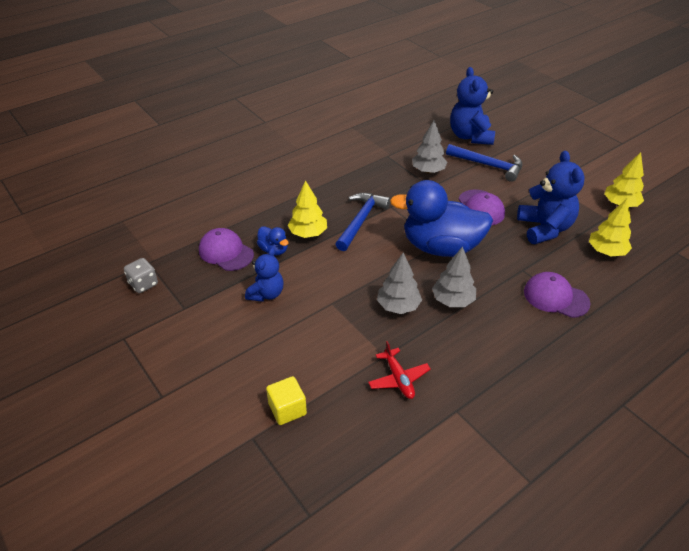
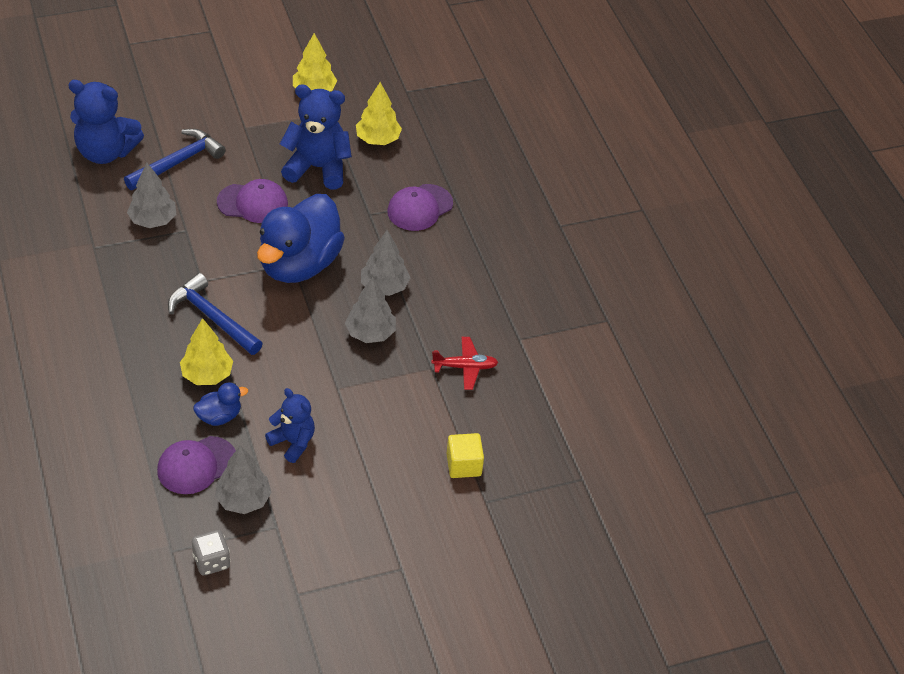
camera: 75 degrees left, 5 degrees up
(203, 284) = (243, 500): none -> grey tree

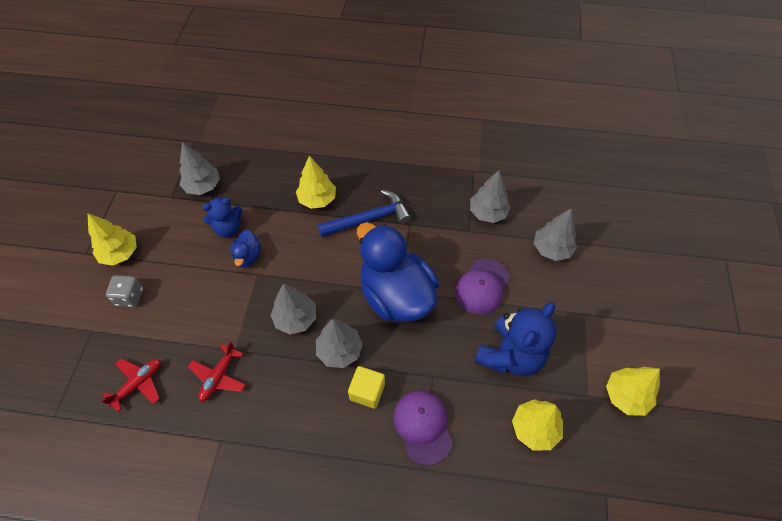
camera: 120 degrees right, 10 degrees up
(106, 152) = (578, 205): blue teddy bear -> none
(178, 162) = (551, 249): blue hammer -> grey tree
(196, 465) = (246, 171): purple cap -> none
(211, 561) = (172, 157): grey dice -> grey dice (130, 297)
(219, 416) = (277, 195): blue duck -> blue duck (248, 256)
(383, 532) = (120, 253): none -> yellow tree
(464, 465) = (132, 330): yellow cube -> yellow cube (367, 391)
(511, 427) = (138, 384): none -> red plane

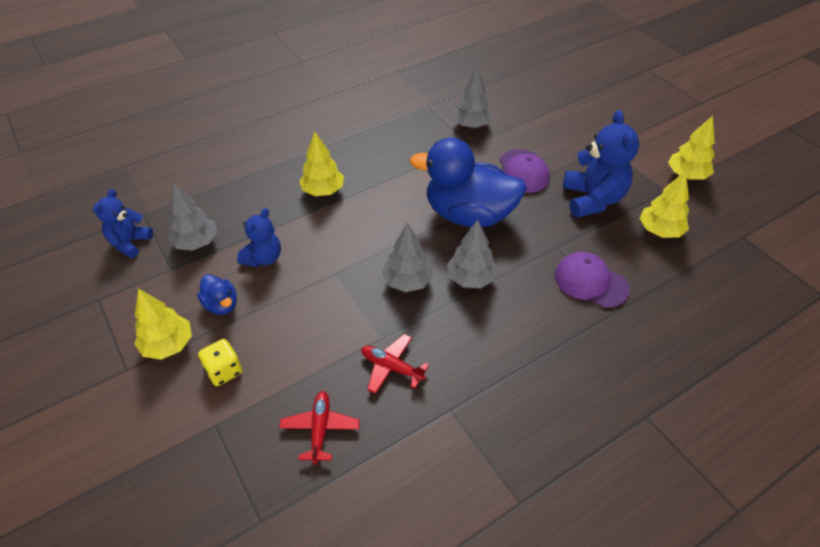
camera: 40 degrees left, 10 degrees down
(130, 297) = (224, 371): grey dice -> yellow dice
(168, 159) = (130, 243): none -> blue teddy bear
(219, 376) = (391, 367): red plane -> red plane turned 135 degrees clockwise
(248, 256) = (309, 267): blue duck -> blue duck (221, 305)
(367, 391) = (525, 290): yellow cube -> none
(369, 219) = (385, 179): blue hammer -> none
(551, 249) = (541, 122): grey tree -> none

